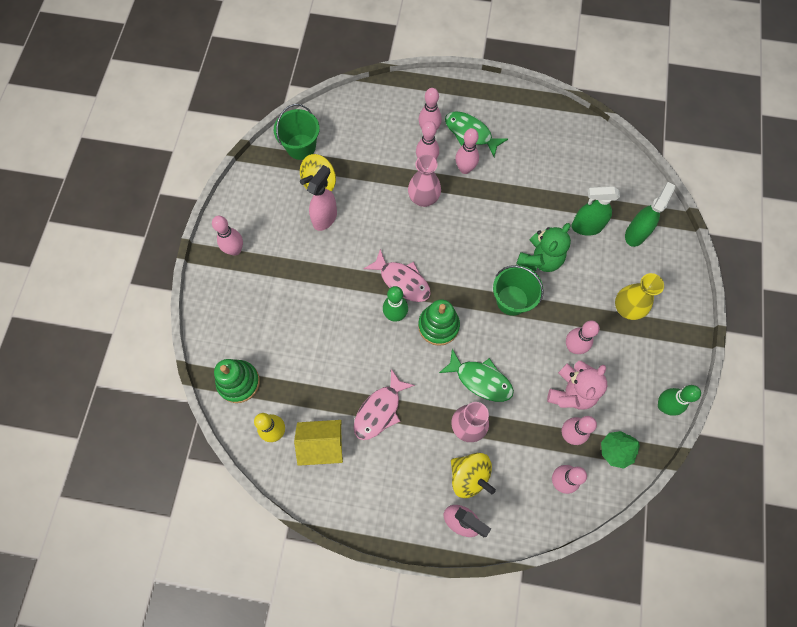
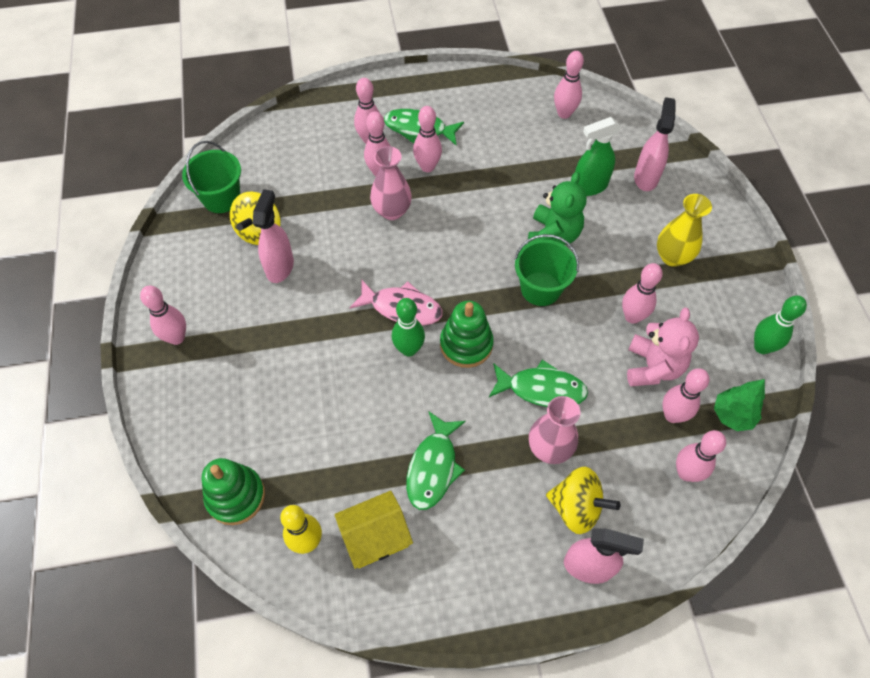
camera: 20 degrees left, 10 degrees down
(379, 410) = (433, 467): pink fish -> green fish
(593, 155) = (564, 113): none -> pink bowling pin
(636, 233) = (646, 177): green spray bottle -> pink spray bottle

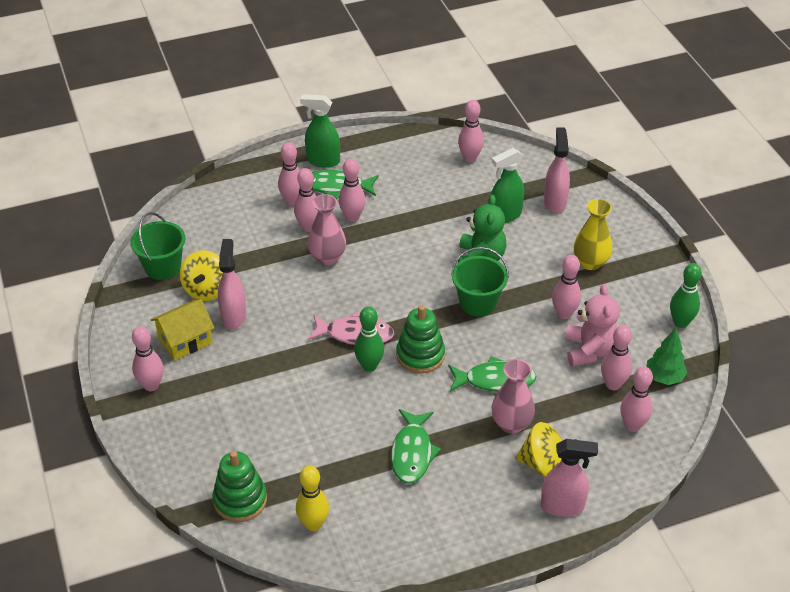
camera: 10 degrees left, 15 degrees down
(375, 536) = (373, 511): yellow house -> yellow house (185, 340)
(411, 97) = (323, 161): none -> green spray bottle

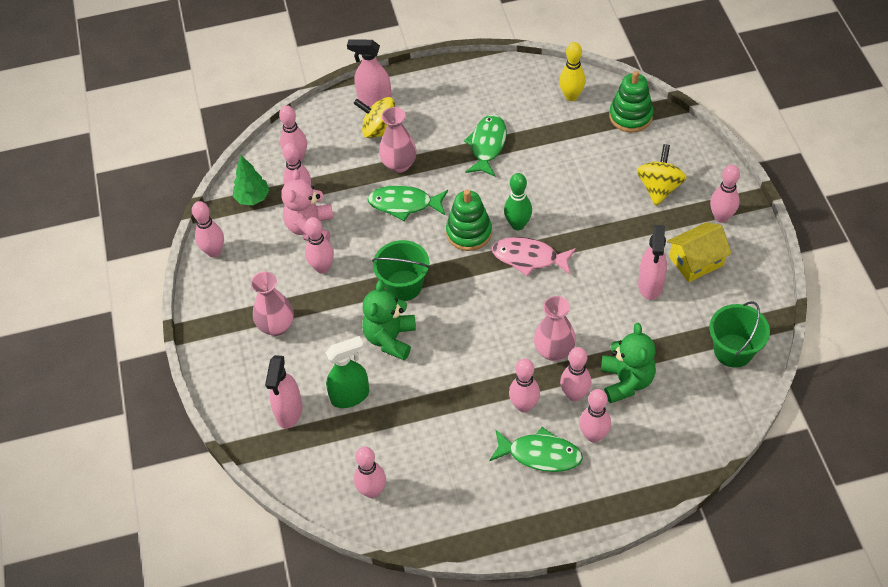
camera: 170 degrees left, 10 degrees up
(207, 290) = (681, 318): yellow spinning top -> yellow spinning top (659, 188)
(262, 239) = (626, 381): none -> green teddy bear
(323, 161) = (556, 500): green spray bottle -> none
(590, 262) = (276, 326): yellow vase -> pink vase
(680, 322) = (214, 252): green bowling pin -> pink bowling pin

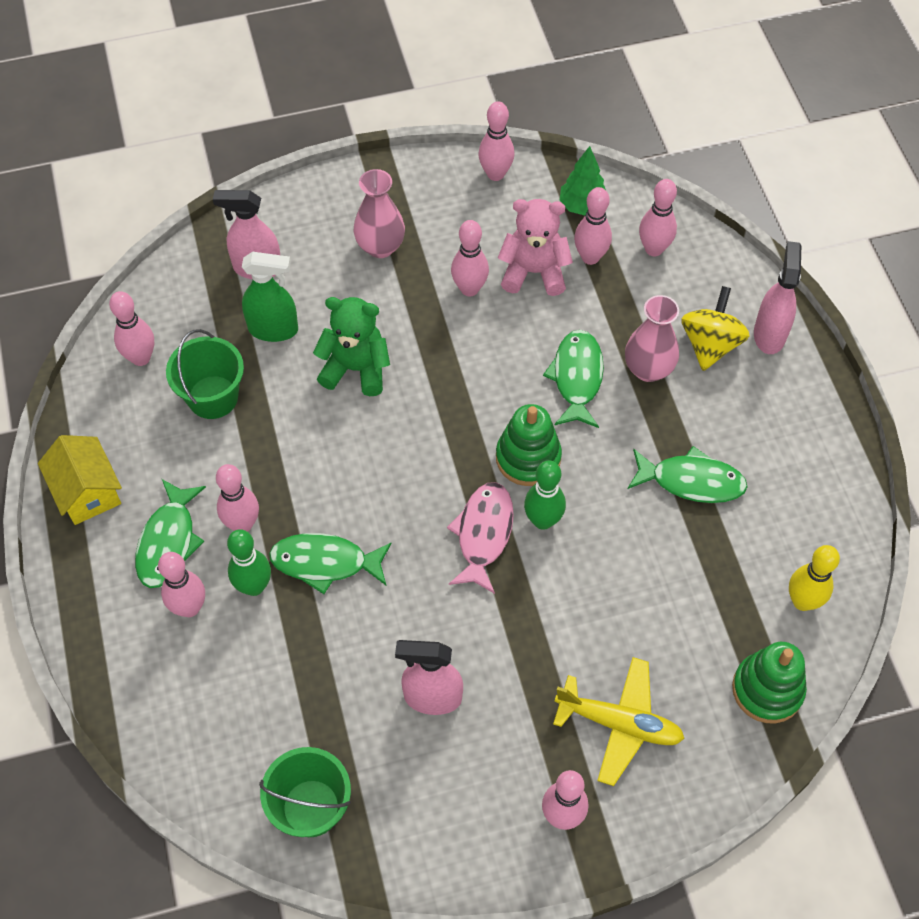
camera: 85 degrees right, 5 degrees up
(350, 396) = (274, 329): green spray bottle -> green spray bottle turned 60 degrees counterclockwise
(404, 285) = (439, 381): green bucket -> green bucket (213, 397)
(554, 351) = (325, 563): pink vase -> green fish
(574, 395) = (254, 586): pink bowling pin -> green bowling pin
(626, 381) = (270, 654): green teddy bear -> none
(659, 188) = (619, 724): yellow spinning top -> yellow plane
(696, 261) = (475, 768): yellow house -> yellow house (87, 491)

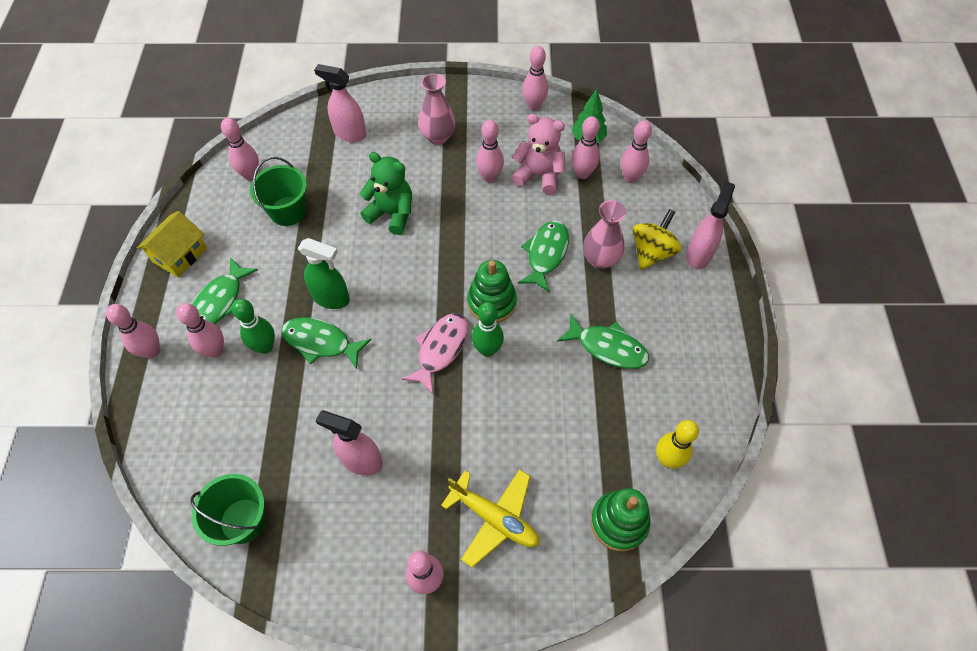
camera: 15 degrees right, 0 degrees up
(87, 491) = (180, 255): yellow house -> yellow house turned 45 degrees clockwise
(242, 524) = (274, 301): pink bowling pin -> pink bowling pin (152, 351)
(274, 329) = (346, 175): green spray bottle -> green spray bottle (331, 298)

